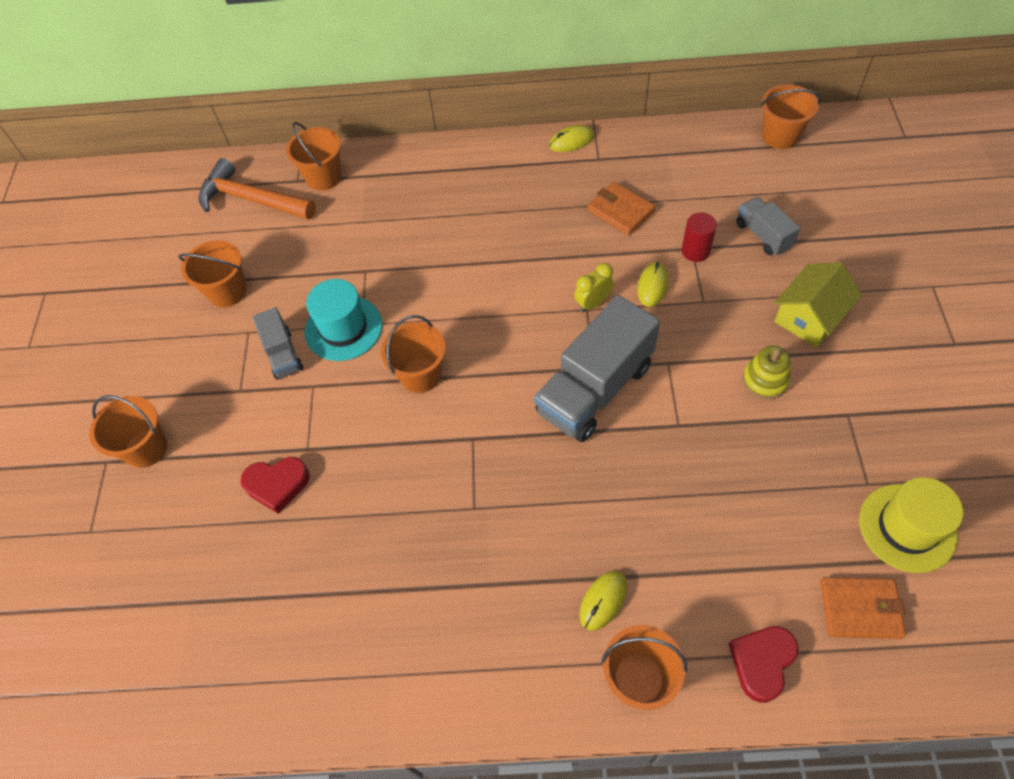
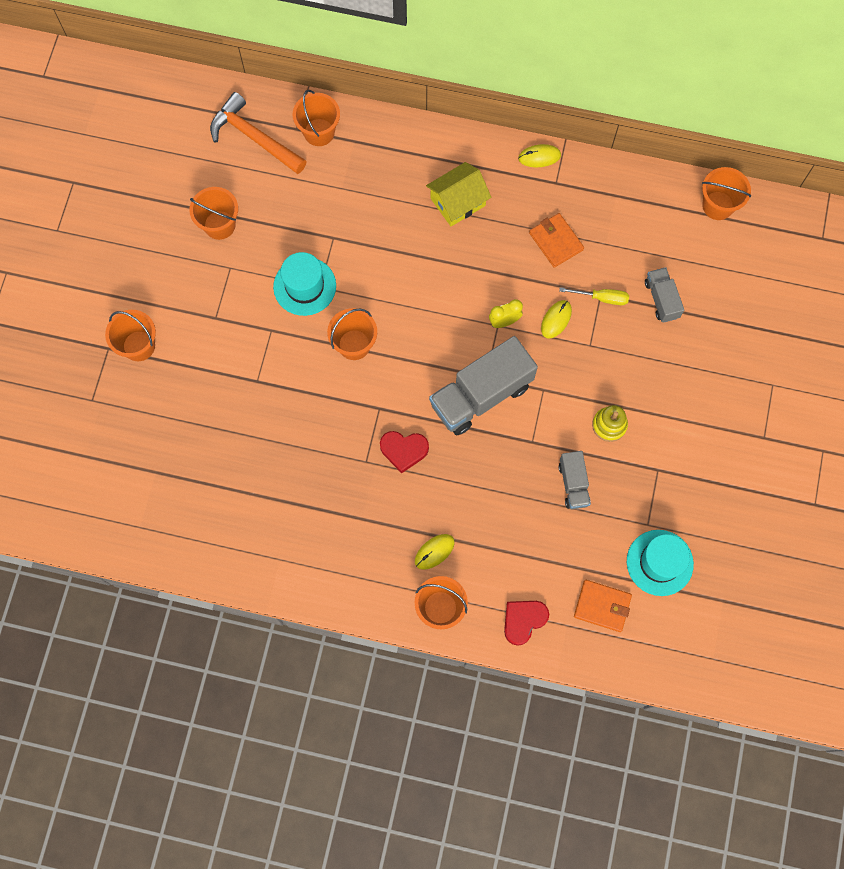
camera: 10 degrees right, 15 degrees up
(277, 485) = (230, 403): red heart -> red heart (404, 450)
(283, 354) = (253, 295): grey truck -> grey truck (573, 484)
(695, 251) = (602, 298): red cylinder -> yellow screwdriver
(809, 317) = (665, 383): yellow house -> yellow house (458, 202)
(907, 527) = (659, 562): yellow hat -> turquoise hat

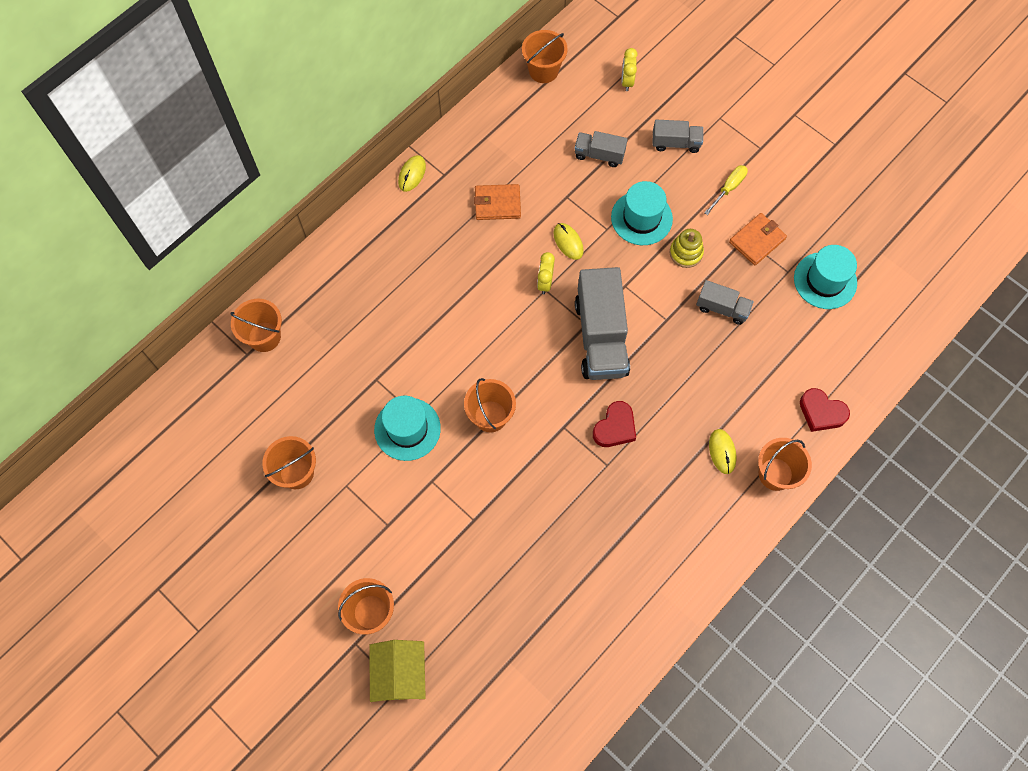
camera: 60 degrees left, 5 degrees down
(254, 137) = (230, 395): orange hammer -> none
(458, 202) = (410, 259): yellow house -> yellow house (400, 674)
(523, 620) = (821, 412): red heart -> red heart turned 45 degrees counterclockwise
(602, 298) = (570, 197): yellow screwdriver -> yellow screwdriver (728, 188)
(602, 606) = (840, 344): orange wallet -> orange wallet (757, 240)
(620, 369) = (641, 218): none -> turquoise hat
(718, 359) = (675, 143): none -> grey truck
(756, 283) = (627, 81): none -> yellow clock

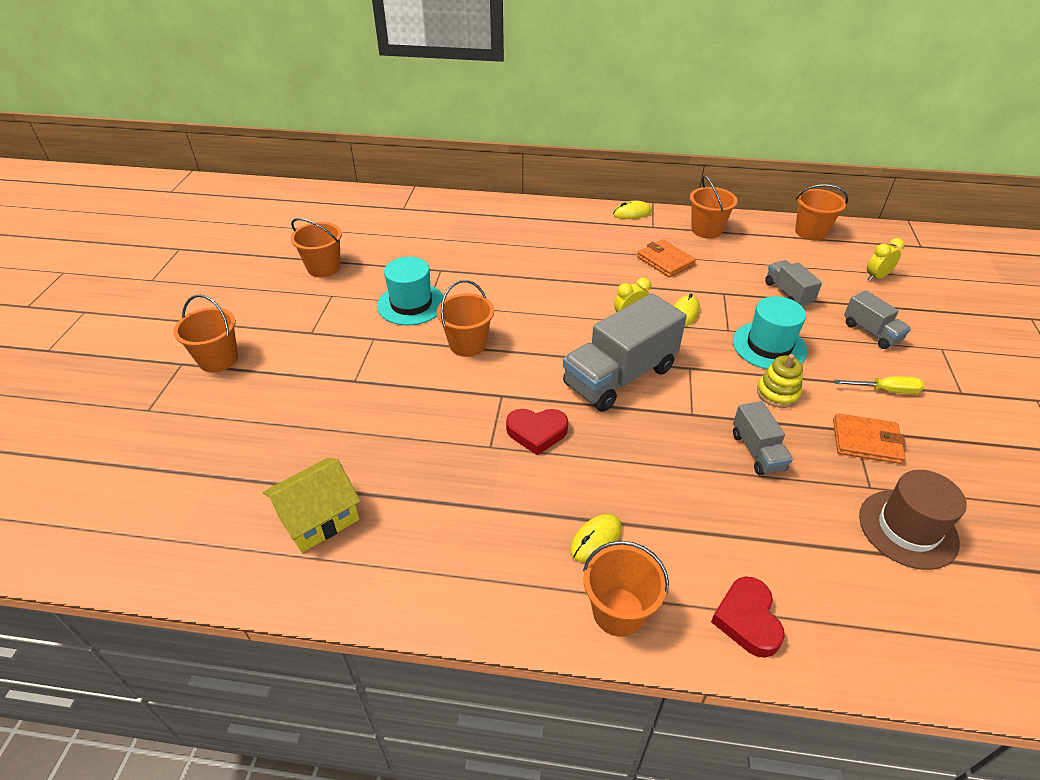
camera: 55 degrees right, 25 degrees down
(264, 337) = (424, 209): orange bucket -> orange bucket (706, 230)
(400, 674) = (163, 404): yellow house -> yellow house (318, 517)
(825, 280) = (908, 529): turquoise hat -> brown hat

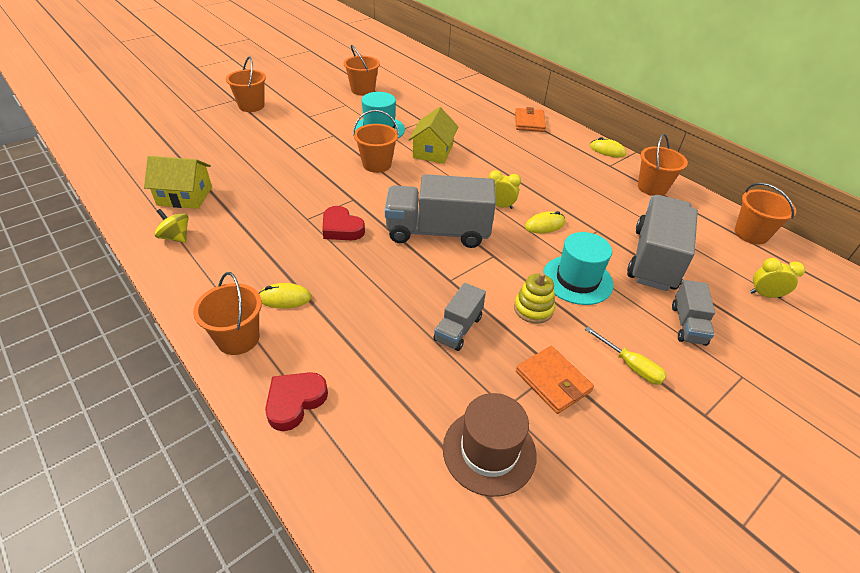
camera: 40 degrees right, 0 degrees up
(388, 569) = (176, 237): none -> yellow spinning top
(498, 298) = (433, 151): none -> yellow house
(665, 261) = (583, 189): orange wallet -> orange wallet (529, 122)
(788, 293) = (654, 259): grey truck -> grey truck, size x1.94

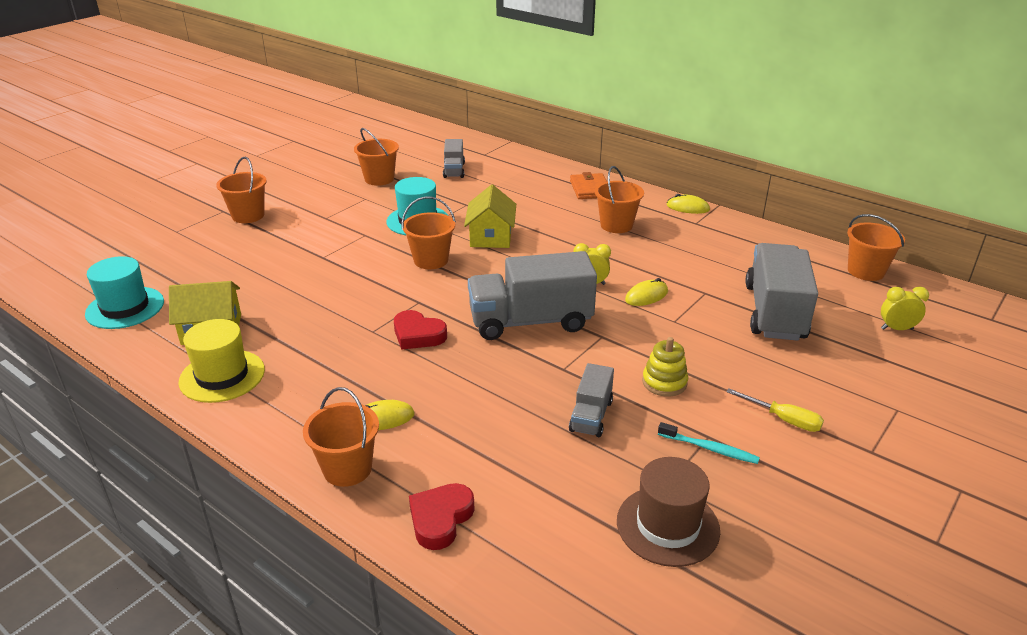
camera: 10 degrees left, 10 degrees down
(176, 237) = (222, 376): yellow spinning top -> yellow hat
(553, 381) = (710, 448): orange wallet -> turquoise toothbrush
(577, 280) = (701, 346): turquoise hat -> turquoise hat (125, 308)
(652, 187) = (749, 240): orange bucket -> orange bucket (616, 225)
(688, 324) = (829, 370): grey truck -> grey truck (454, 170)

